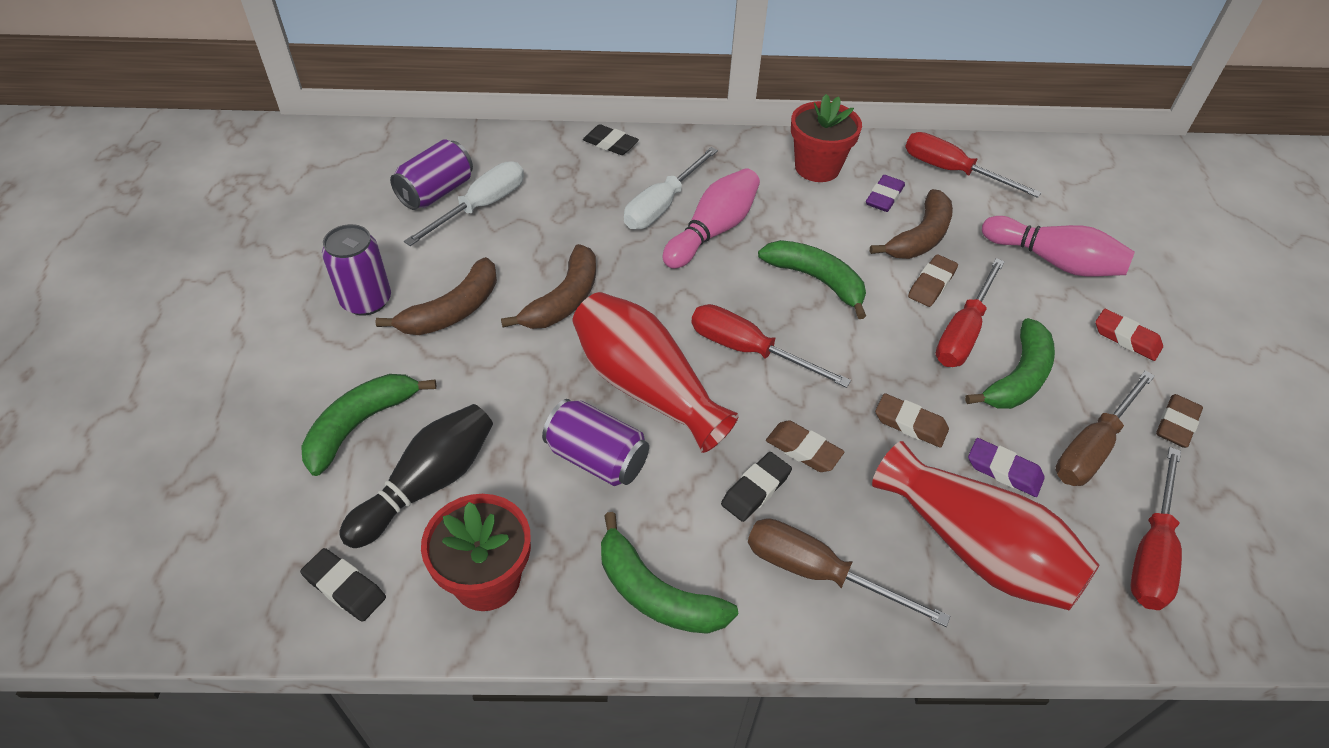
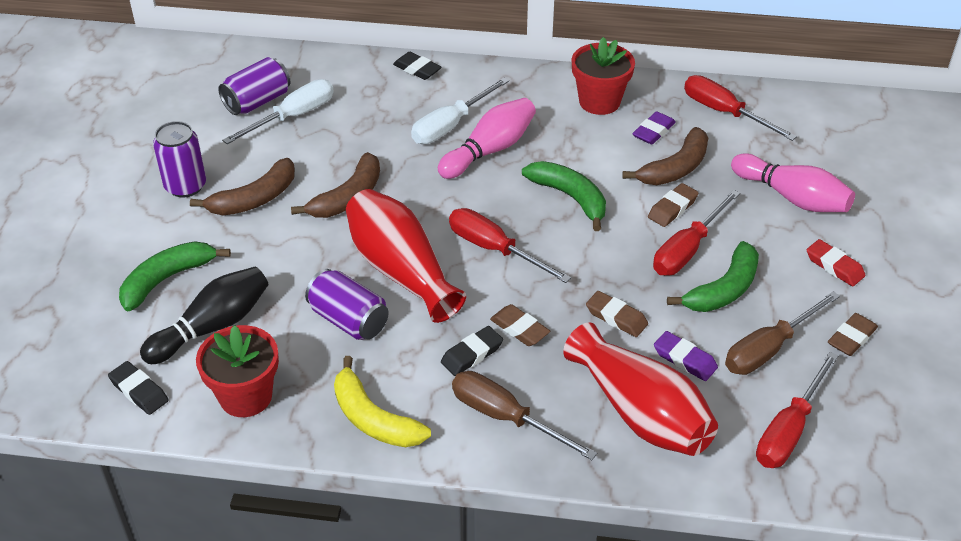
camera: 10 degrees right, 5 degrees down
(656, 593) = (373, 418): green banana -> yellow banana

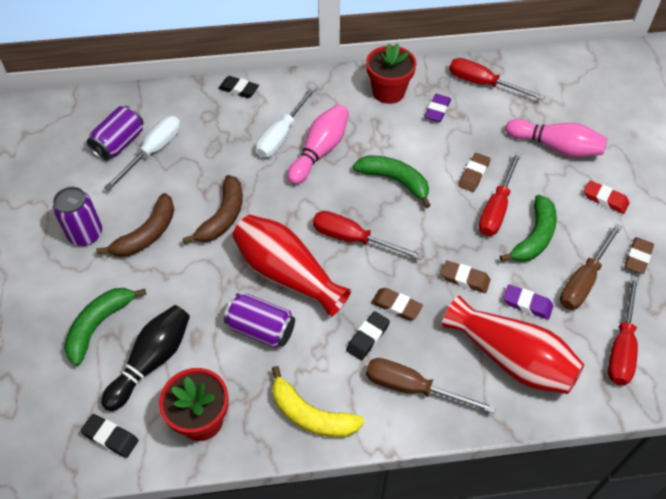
camera: 15 degrees left, 10 degrees up
(675, 168) = (464, 139): brown banana -> none

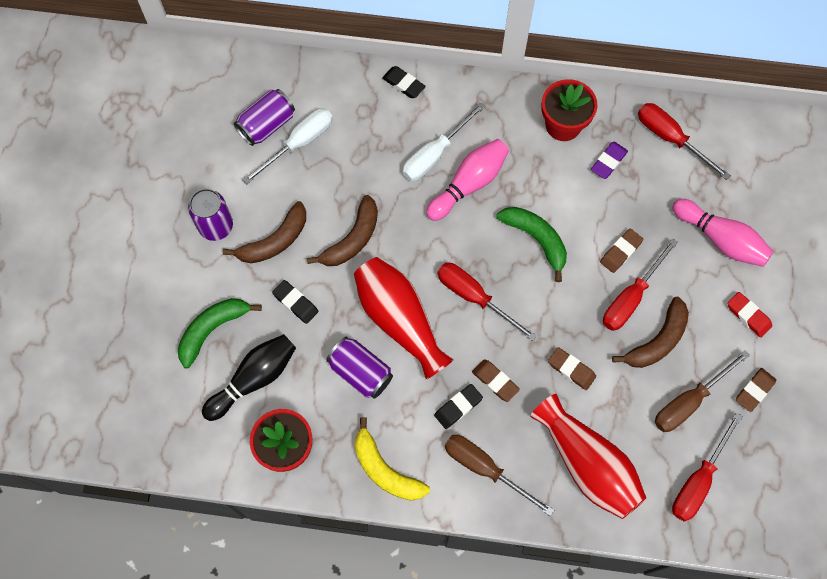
camera: 15 degrees right, 15 degrees up
(110, 437) = (205, 443): black eraser -> black eraser (295, 303)
(527, 304) = (623, 412): purple eraser -> none
(534, 237) = (657, 340): green banana -> brown banana

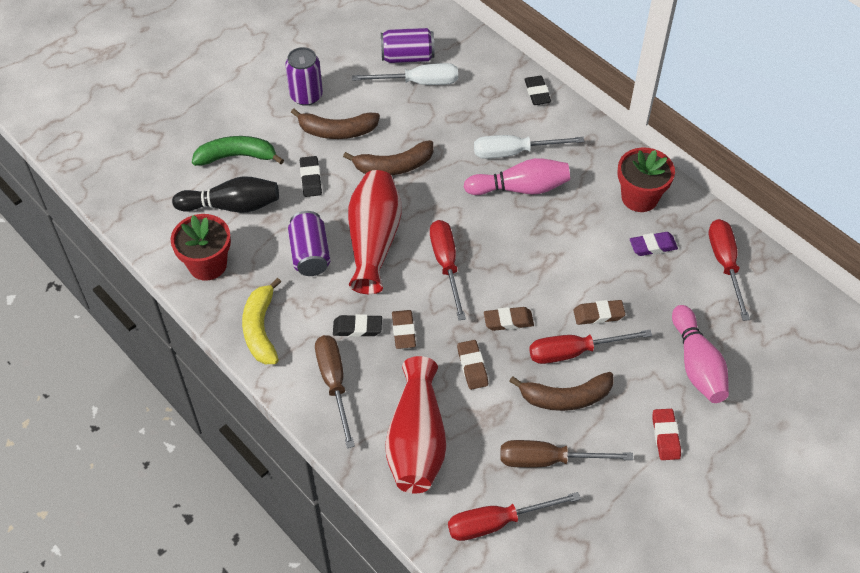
camera: 40 degrees right, 15 degrees down
(536, 239) = (536, 259): green banana -> none
(754, 390) = (614, 494): brown eraser -> brown eraser (508, 321)

